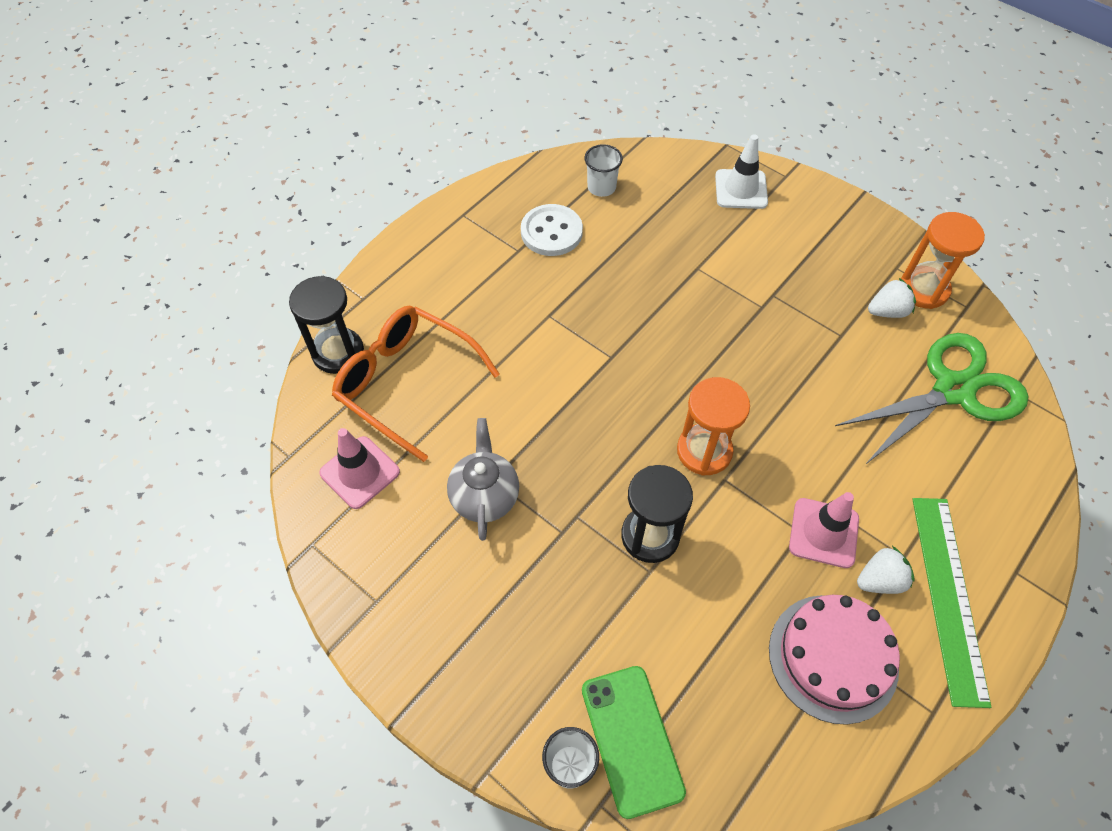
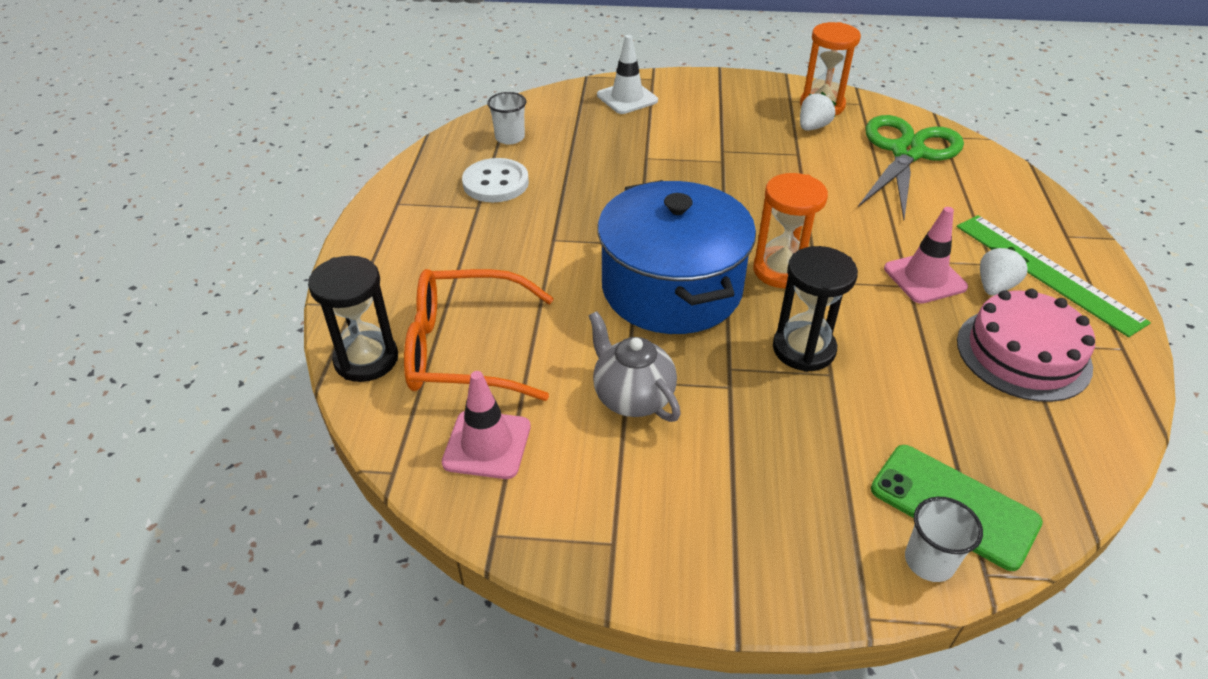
camera: 35 degrees left, 15 degrees down
(599, 416) = (671, 288): none -> blue pot

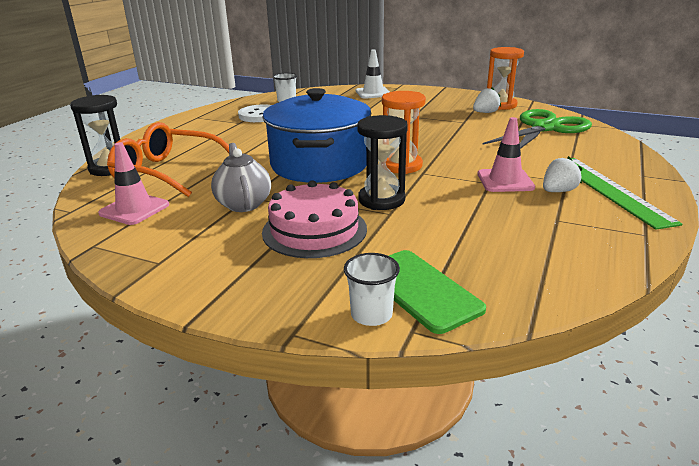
camera: 20 degrees right, 15 degrees down
(1023, 353) = (552, 225): pink cake -> pink cake (314, 230)

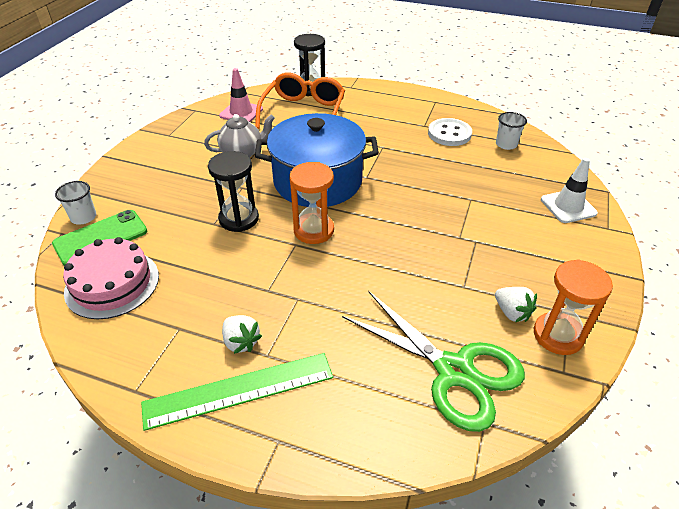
camera: 85 degrees right, 15 degrees up
(314, 230) = (194, 188): pink cake -> pink cake (112, 283)
(505, 181) = (271, 303): pink traffic cone -> none

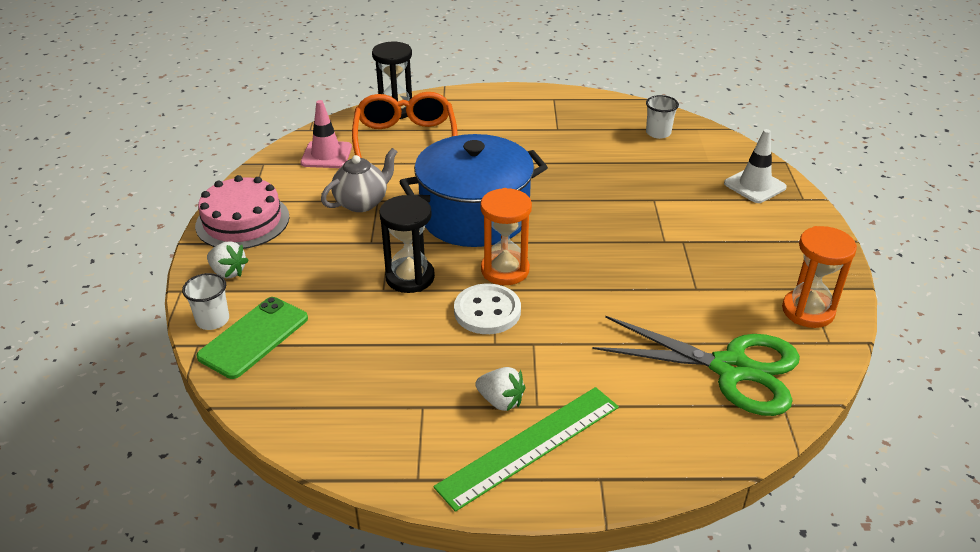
camera: 20 degrees left, 5 degrees down
(112, 283) = (308, 382): pink cake -> pink cake (242, 221)
(449, 134) = (591, 133): white button -> white button (487, 311)
(512, 312) = (755, 301): white strawberry -> white strawberry (228, 272)

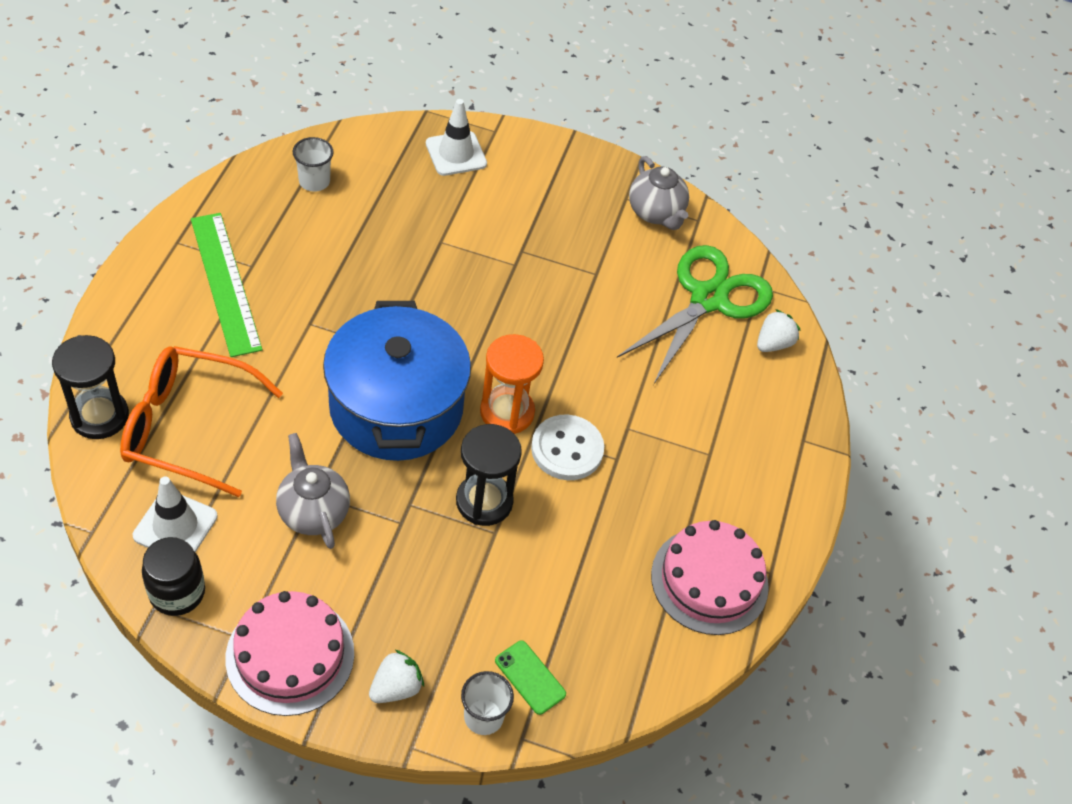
camera: 80 degrees left, 15 degrees up
(253, 337) = (530, 677): green phone -> green phone, size x0.59
(277, 168) = (177, 592): none -> black jar
(326, 155) = (175, 526): pink traffic cone -> white traffic cone
(389, 432) = (709, 580): none -> pink cake
(500, 401) = (696, 480): white strawberry -> white strawberry (773, 343)
(530, 446) = (755, 476): green ruler -> green ruler (225, 283)
(808, 311) = (656, 213): orange hourglass -> grey teapot

